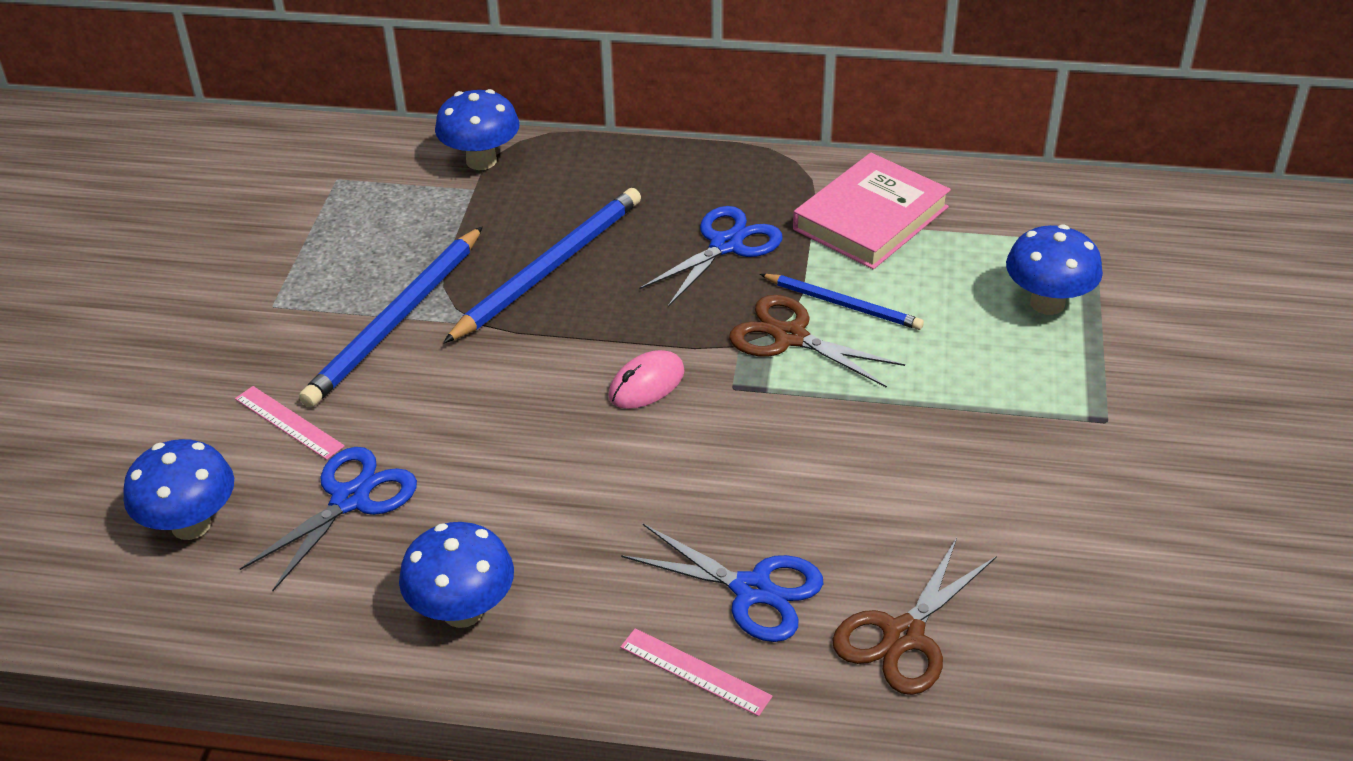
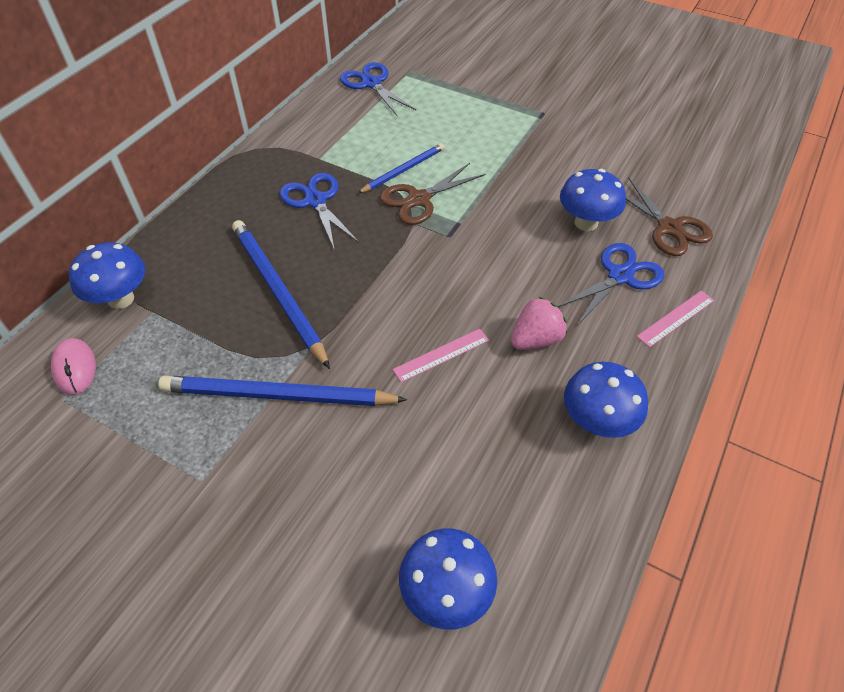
camera: 70 degrees left, 10 degrees up
(289, 422) = (357, 494): pink ruler -> pink ruler (441, 355)
(350, 499) = (463, 468): blue scissors -> blue scissors (371, 83)
(396, 321) = (277, 395): blue pencil -> blue pencil turned 135 degrees clockwise
(579, 520) = (535, 339): none -> pink strawberry
(646, 384) = (426, 274): pink mouse -> pink mouse (75, 368)
(870, 218) = (334, 136): pink book -> none
(1047, 303) = (448, 101): blue mushroom -> blue mushroom (586, 223)

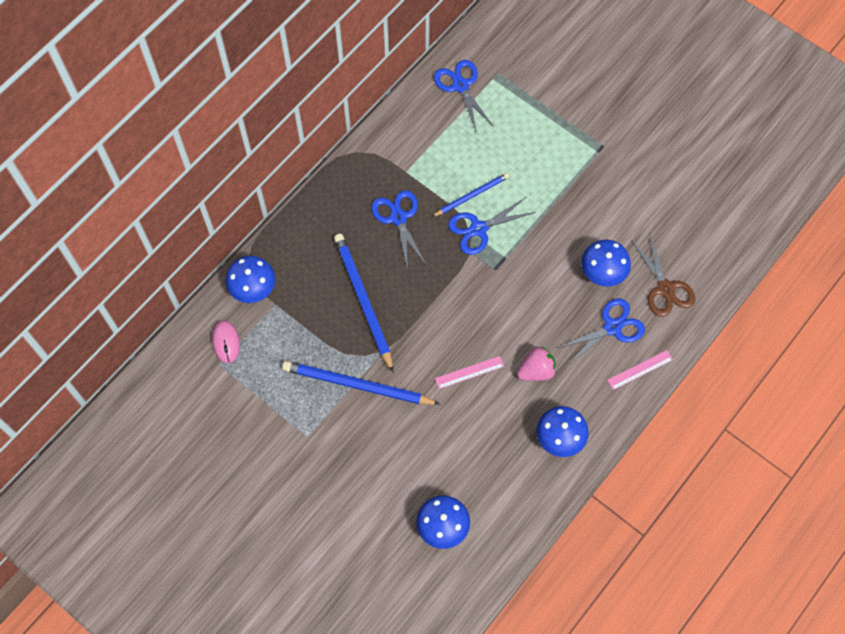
camera: 10 degrees right, 15 degrees up
(419, 199) = (478, 229): brown scissors -> blue scissors

